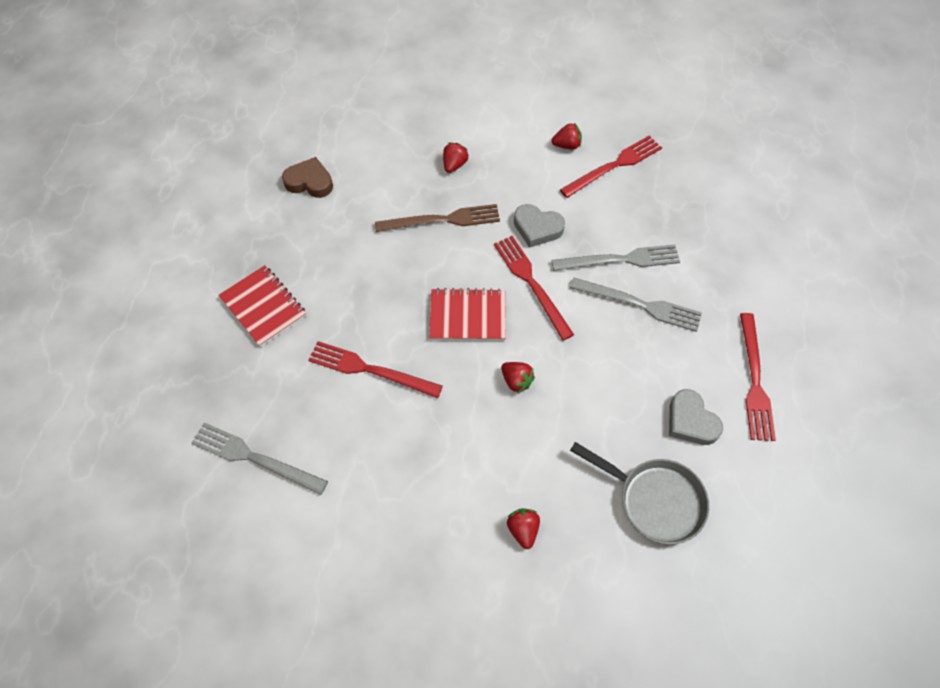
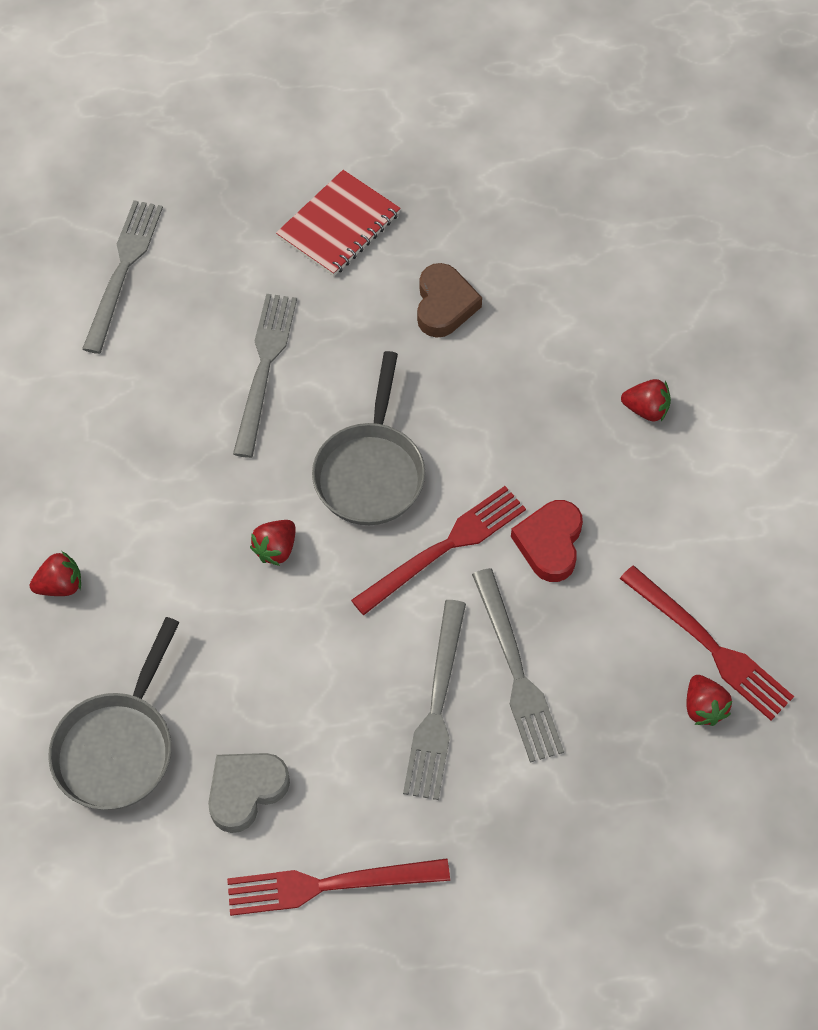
camera: 80 degrees right, 0 degrees up
(310, 182) = (562, 229): brown heart -> brown heart (444, 305)
(371, 370) = (264, 369): red fork -> grey fork
(442, 220) = (533, 410): brown fork -> none
(468, 316) = (370, 471): red notebook -> grey pan
(537, 228) = (550, 543): grey heart -> red heart
(566, 145) = (734, 567): red strawberry -> red strawberry (703, 707)

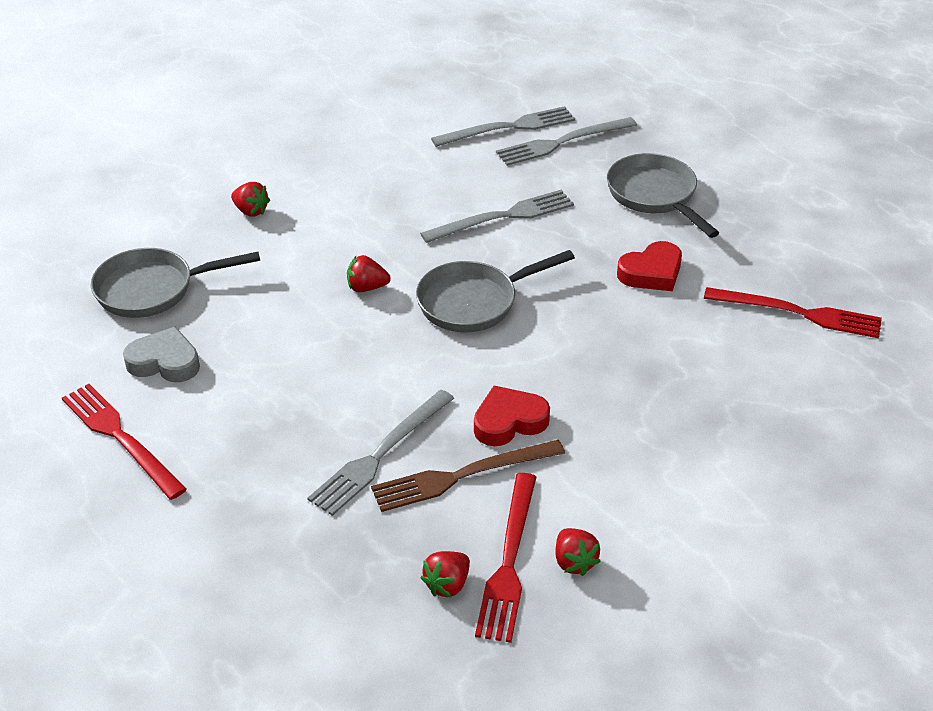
camera: 55 degrees right, 20 degrees down
(339, 226) = (655, 196): red notebook -> grey pan
(437, 704) = (313, 425): grey fork -> grey fork (563, 142)
(443, 549) = (447, 367): red fork -> red fork (797, 313)
(444, 305) = (651, 273): brown heart -> red heart
(589, 620) = (463, 475): none -> brown fork
(646, 409) = (687, 420): red strawberry -> red strawberry (574, 562)

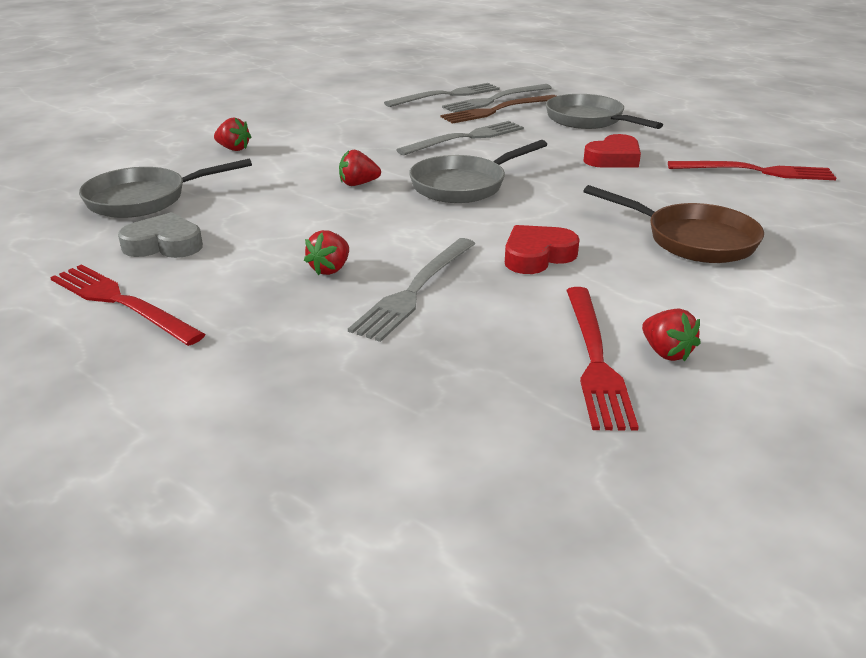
camera: 10 degrees left, 10 degrees down
(447, 584) = (536, 386): red strawberry -> red strawberry (330, 269)
(463, 475) = (510, 297): brown fork -> brown fork (498, 110)
(672, 416) = (692, 240): none -> brown pan

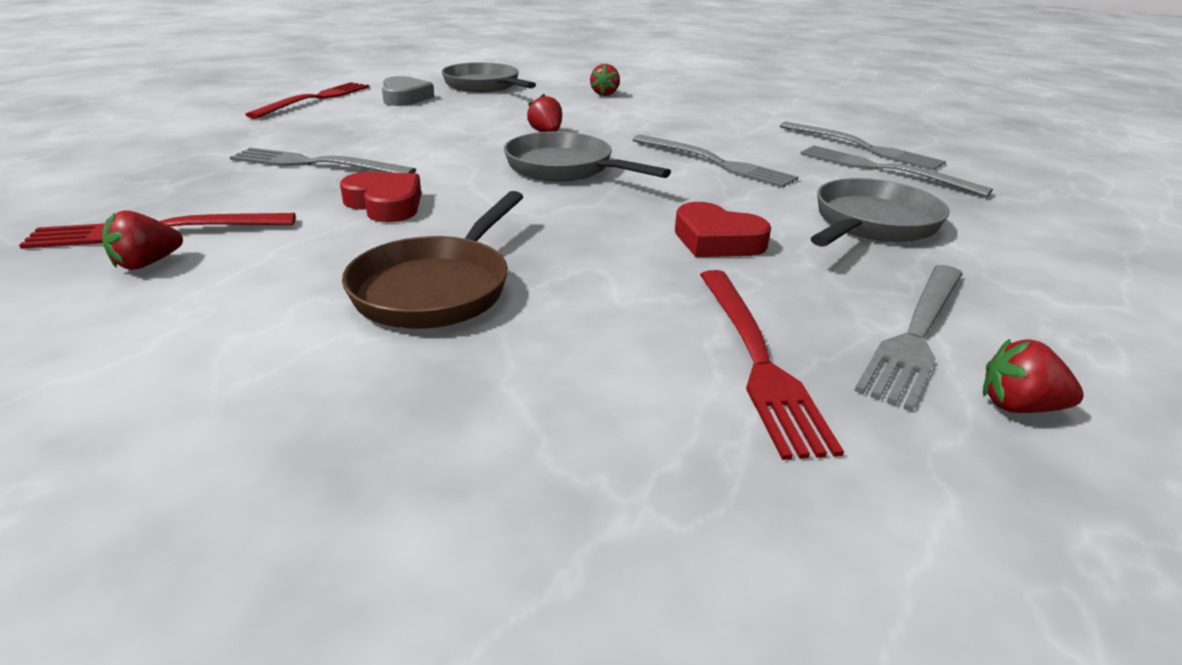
camera: 75 degrees right, 0 degrees up
(330, 269) = (360, 138): red strawberry -> red strawberry (1018, 406)
(498, 110) = (841, 173): brown fork -> none
(721, 138) = (916, 332): none -> grey fork

